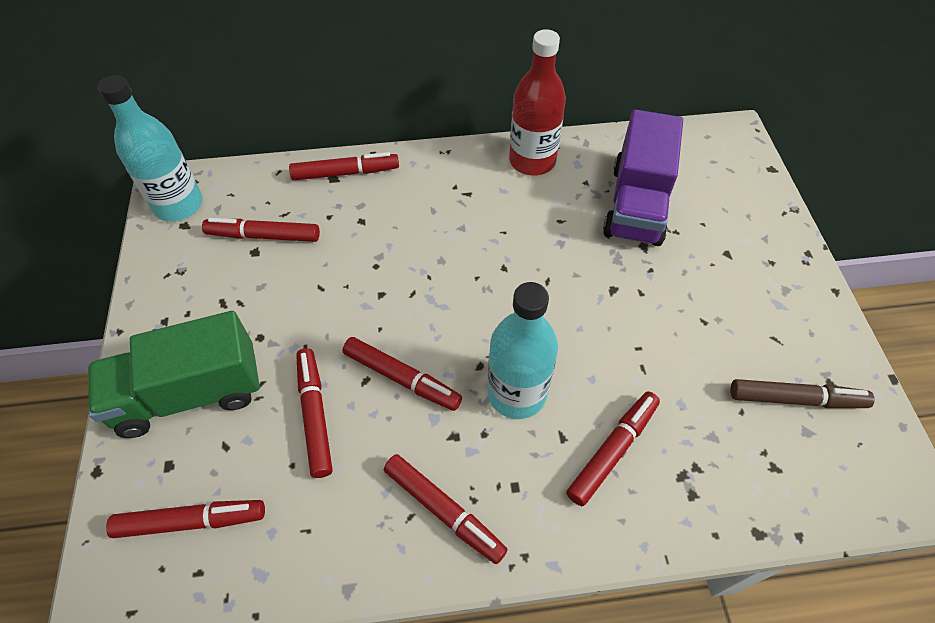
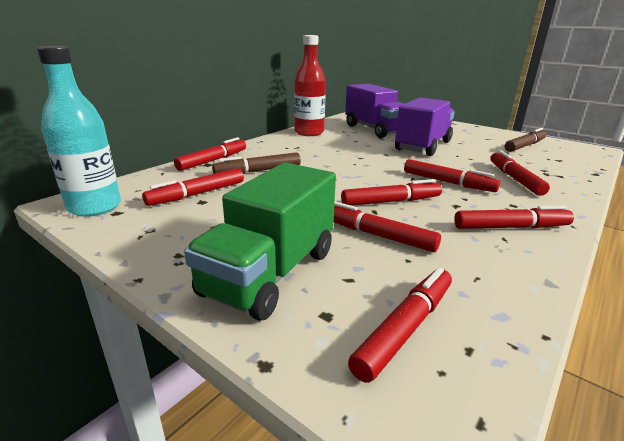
camera: 45 degrees left, 30 degrees down
(360, 226) = (258, 171): none -> brown marker
(516, 393) = (448, 182): turquoise bottle -> red marker
(630, 294) = (423, 146): none -> purple truck

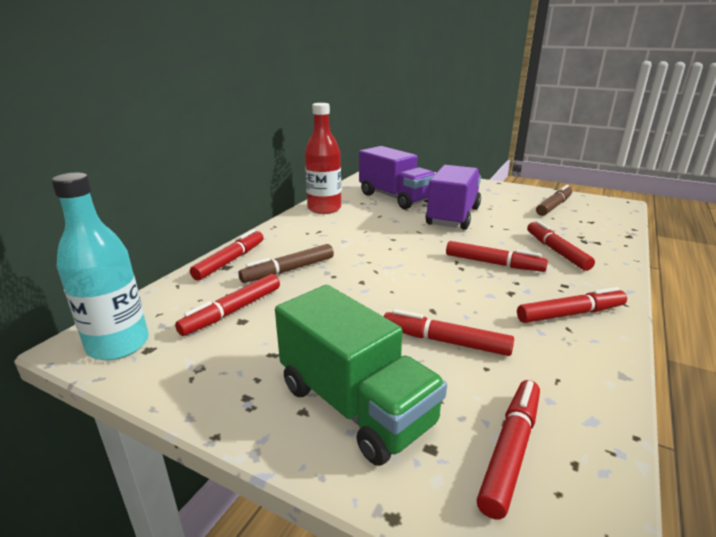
camera: 10 degrees left, 0 degrees up
(270, 272) = (355, 405): green truck -> green truck turned 60 degrees counterclockwise
(391, 201) = (445, 295): red marker -> none

